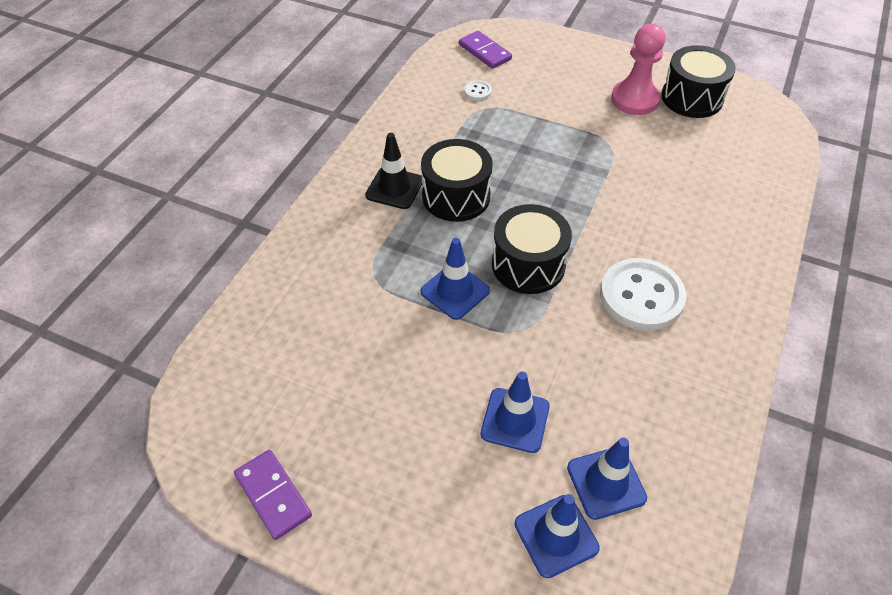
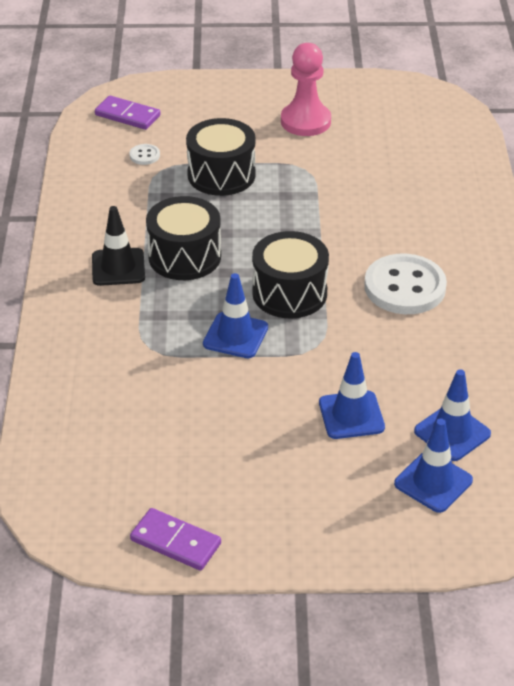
camera: 25 degrees left, 10 degrees down
(692, 98) = (359, 105): black drum -> black drum (221, 175)

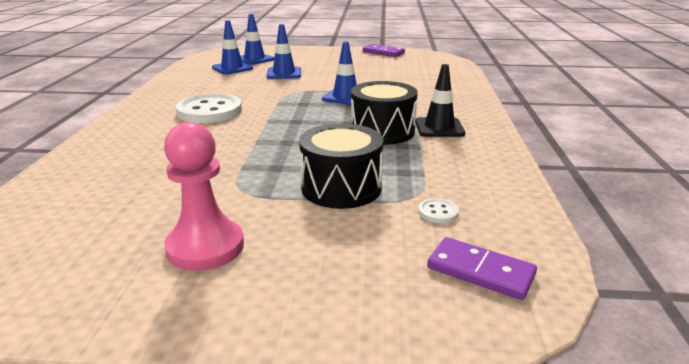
camera: 175 degrees left, 15 degrees down
(289, 293) = (300, 111): black drum -> none

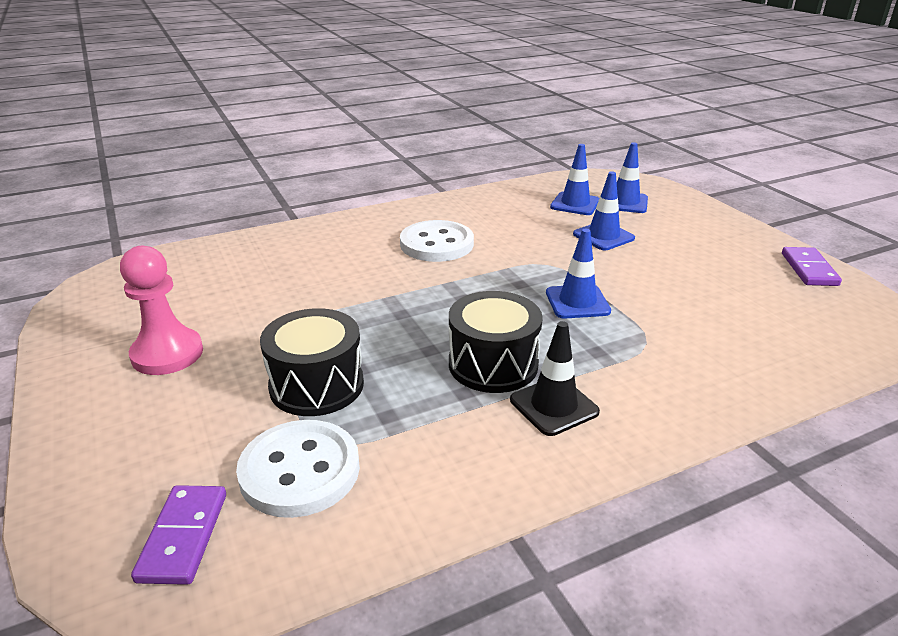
camera: 60 degrees right, 5 degrees up
(438, 212) = (300, 471): white button -> white button, size x2.39

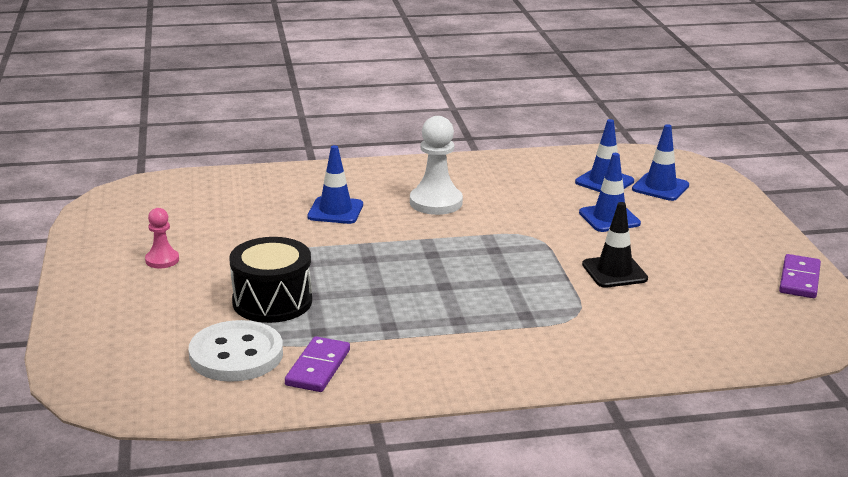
camera: 15 degrees right, 5 degrees down
(167, 354) = (162, 260): pink pawn -> pink pawn, size x0.57
(183, 536) = (142, 377): purple domino -> purple domino (318, 367)
(436, 244) = (436, 202): white button -> white pawn
(493, 364) = (426, 310): black drum -> none
(554, 406) = (458, 347): black traffic cone -> black traffic cone (614, 272)
(577, 302) = (537, 273): blue traffic cone -> blue traffic cone (335, 211)

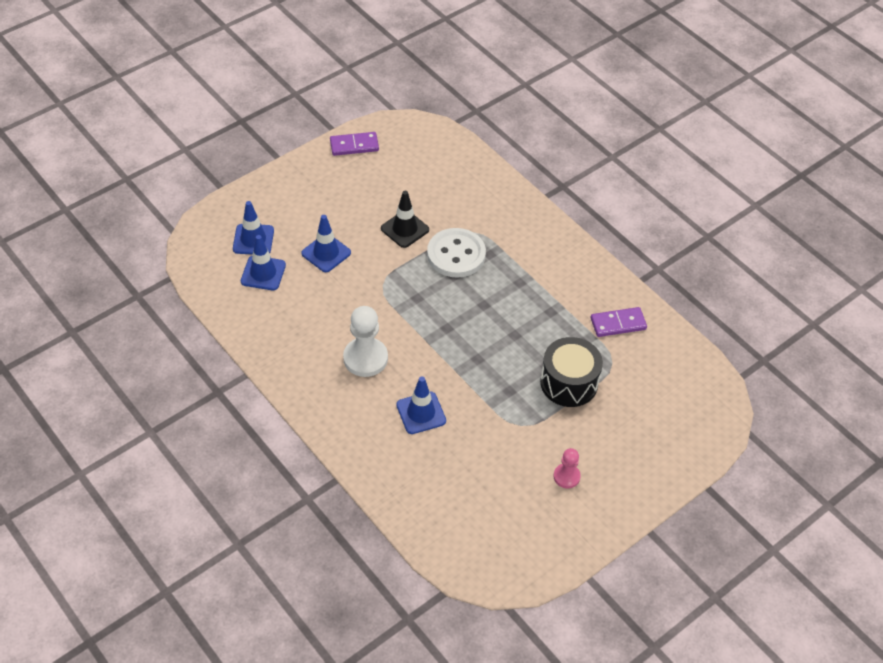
camera: 120 degrees left, 25 degrees up
(236, 355) = (637, 368): white button -> white button (456, 254)

